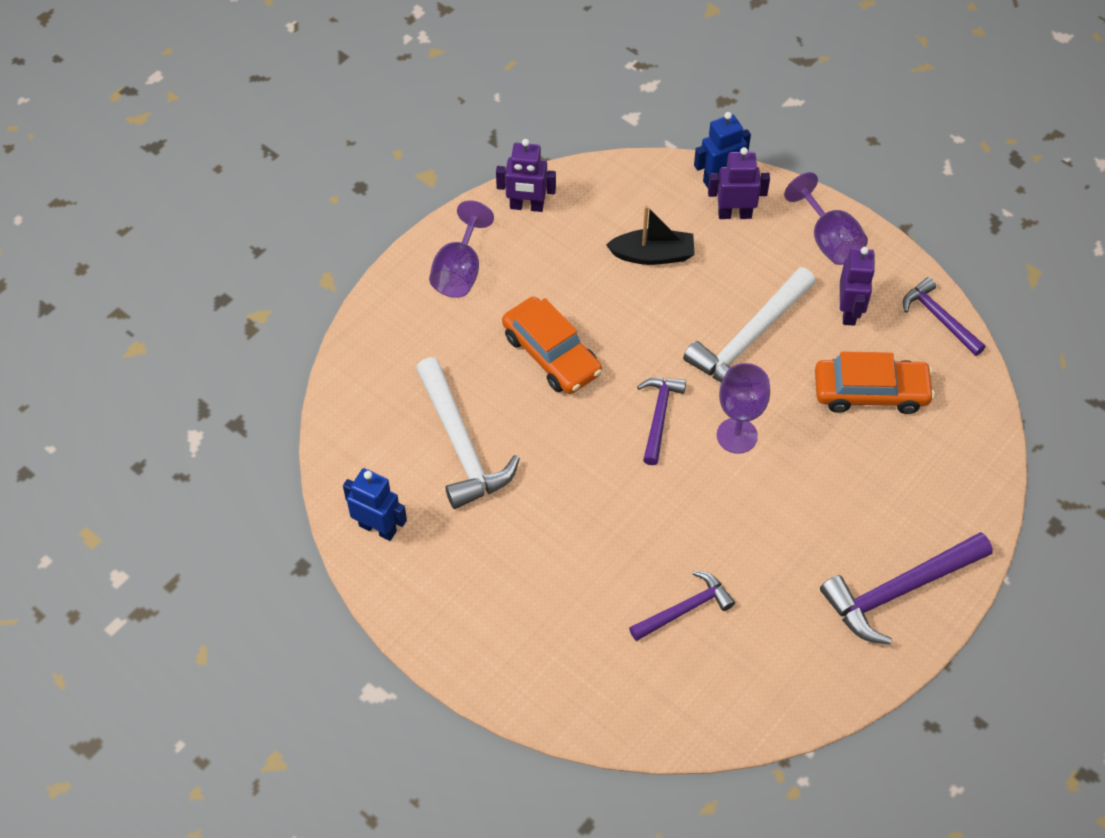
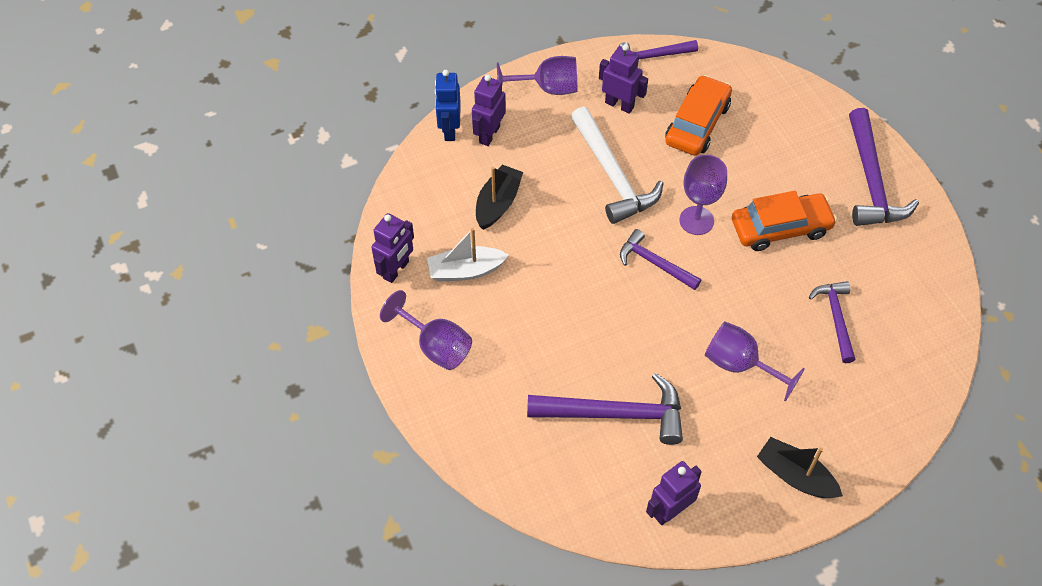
camera: 65 degrees left, 0 degrees up
(378, 528) = (670, 510): blue robot -> purple robot
(461, 444) = (615, 414): white hammer -> purple hammer
(470, 627) = (795, 475): none -> black boat
(551, 354) = (558, 312): orange car -> orange car (780, 228)
(557, 260) = (466, 270): none -> white boat
(576, 535) = (740, 365): none -> purple goblet

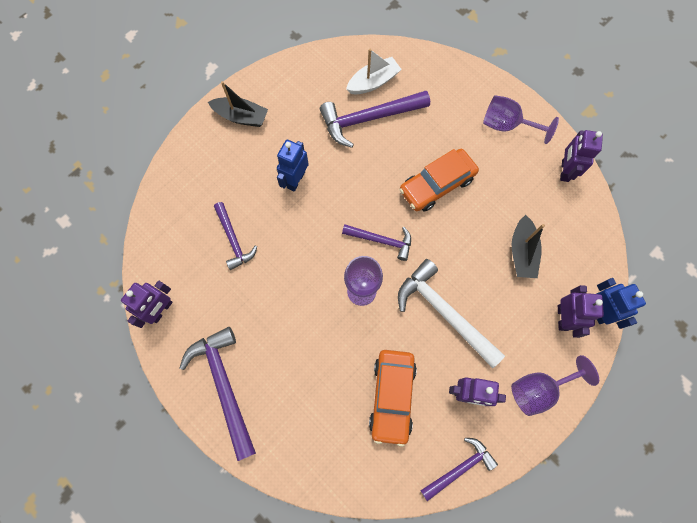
camera: 160 degrees right, 15 degrees up
(466, 270) = (516, 187): white boat -> white boat (373, 82)
(670, 510) = (314, 72): purple robot -> purple robot (161, 310)
(740, 365) = (295, 180): purple goblet -> blue robot
(780, 228) = (292, 308): orange car -> orange car (437, 184)

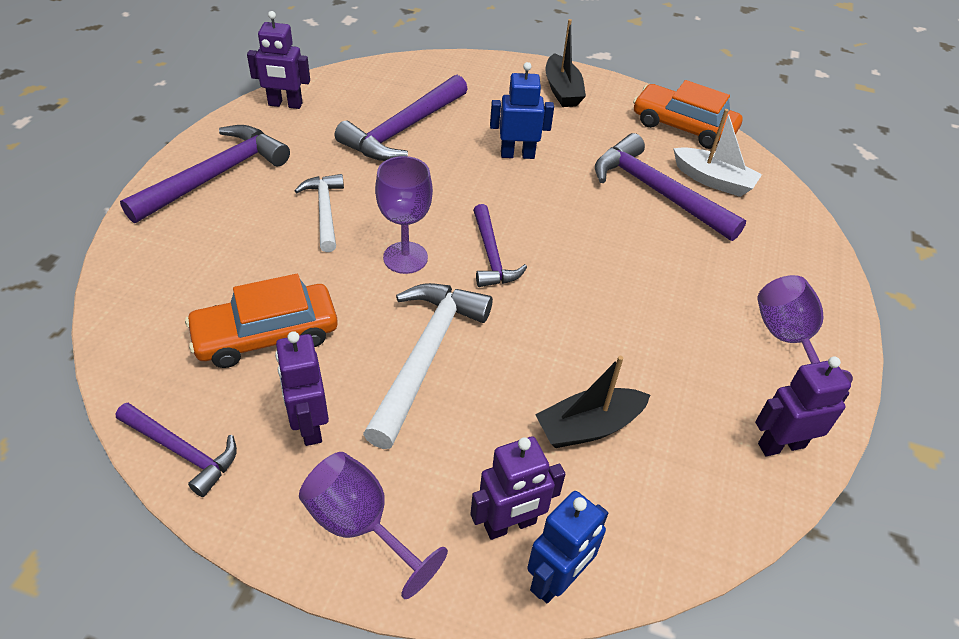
camera: 60 degrees right, 25 degrees down
(233, 240) = (403, 130): purple hammer -> purple hammer, size x1.65
(296, 324) = (324, 211): none -> white hammer
(437, 184) = (620, 288): orange car -> orange car (683, 126)

